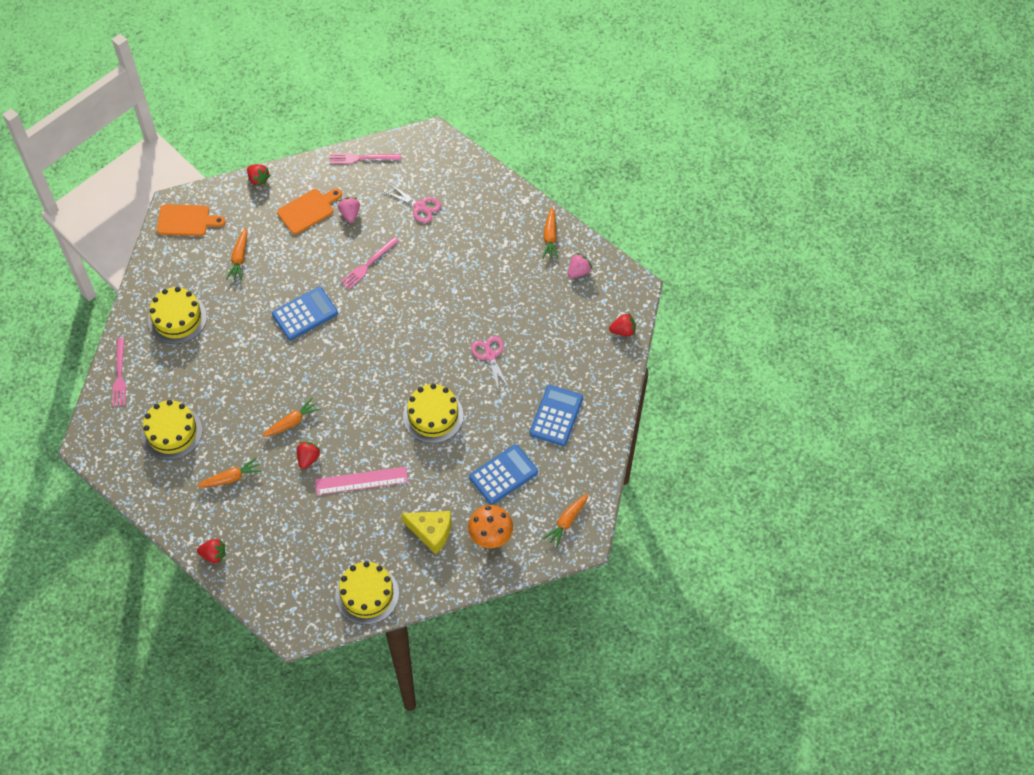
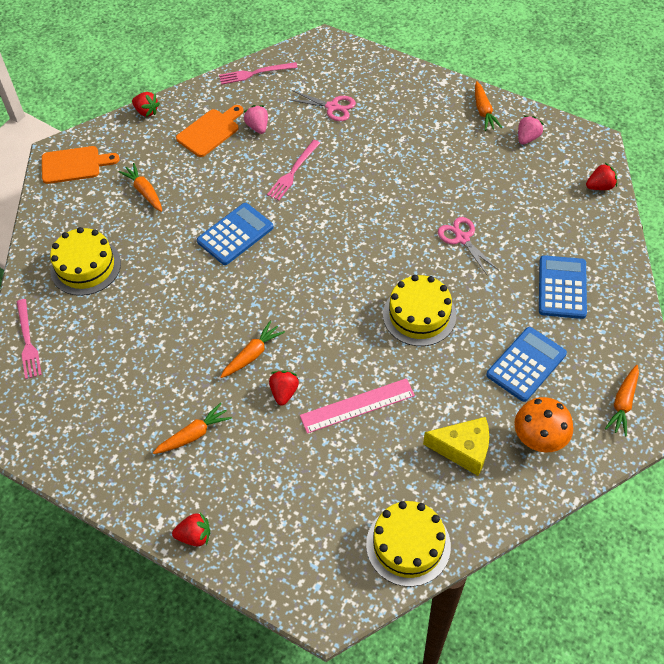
camera: 10 degrees left, 5 degrees down
(172, 432) = (106, 395): yellow cake -> none
(239, 258) = (144, 191): orange carrot -> orange carrot turned 150 degrees clockwise

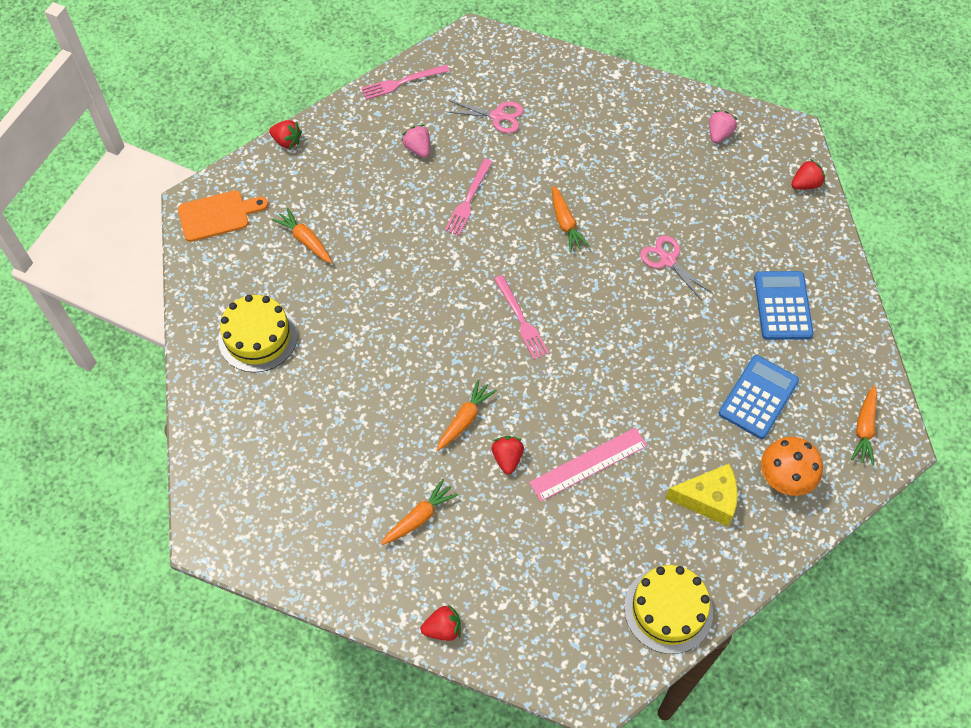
camera: 10 degrees left, 5 degrees up
(28, 341) = (212, 432): pink fork -> pink fork (521, 320)
(210, 131) = (365, 159): orange cutting board -> none
(235, 234) = (418, 281): blue calculator -> none
(419, 315) = (636, 354): yellow cake -> none
(483, 111) = (666, 106): orange carrot -> orange carrot (565, 223)

